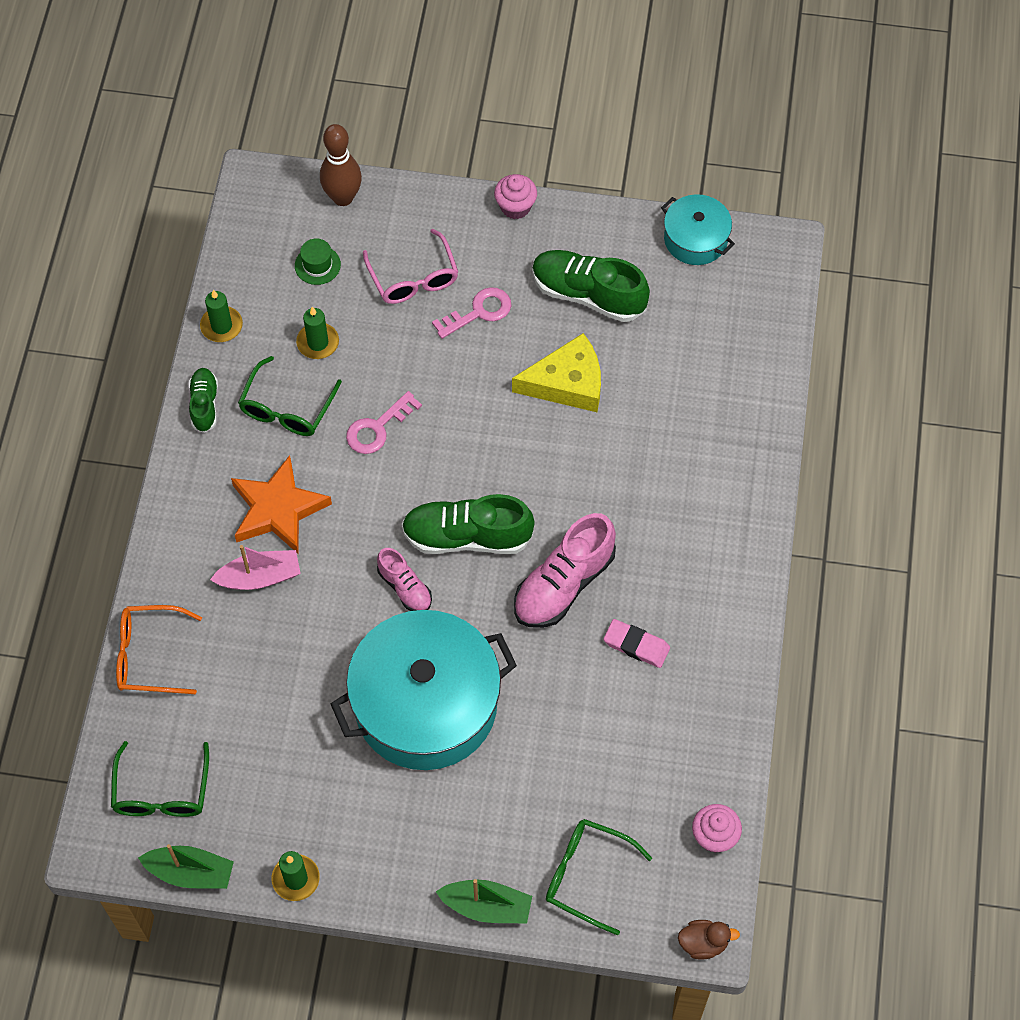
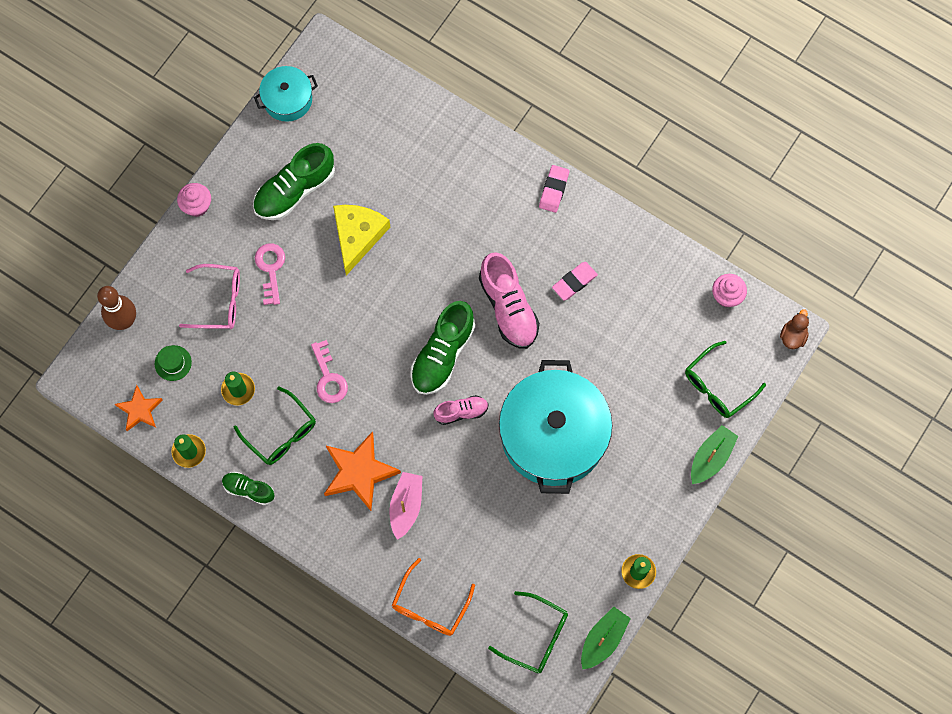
camera: 65 degrees left, 10 degrees up
(247, 257) = (140, 410): none -> orange star
(744, 571) = (554, 190): none -> pink eraser

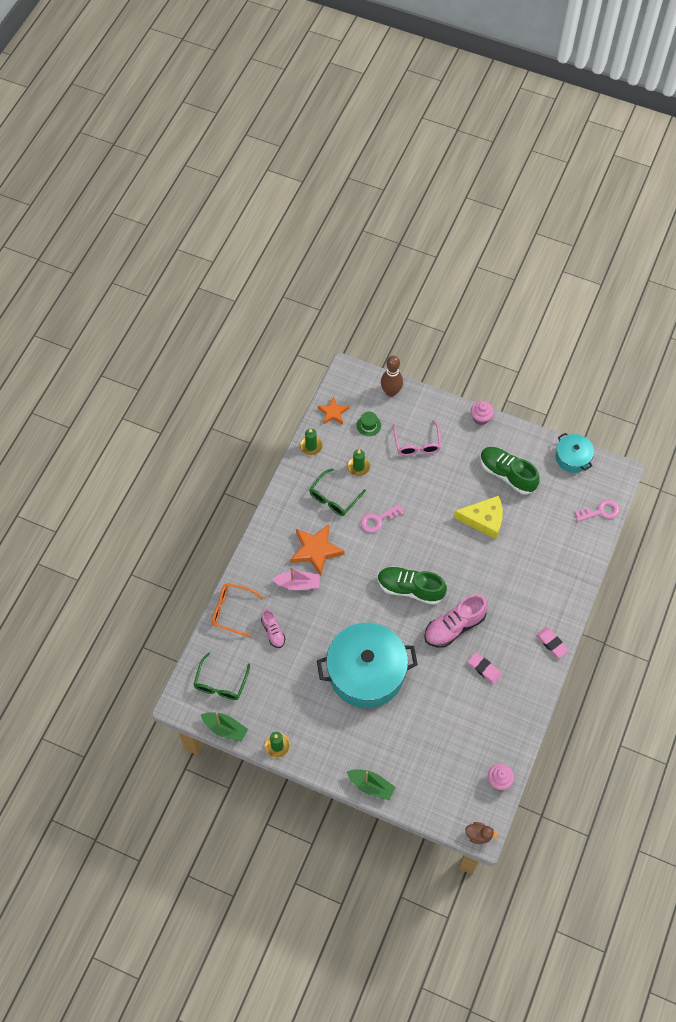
camera: 80 degrees right, 10 degrees down
(248, 489) = (292, 486): green shoe -> none
(270, 269) = (446, 470): pink key -> pink key (600, 511)
(461, 412) = (371, 608): pink shoe -> pink shoe (273, 632)
(554, 190) = (551, 643): pink eraser -> pink eraser turned 45 degrees clockwise
(718, 386) = (427, 783): green glasses -> none

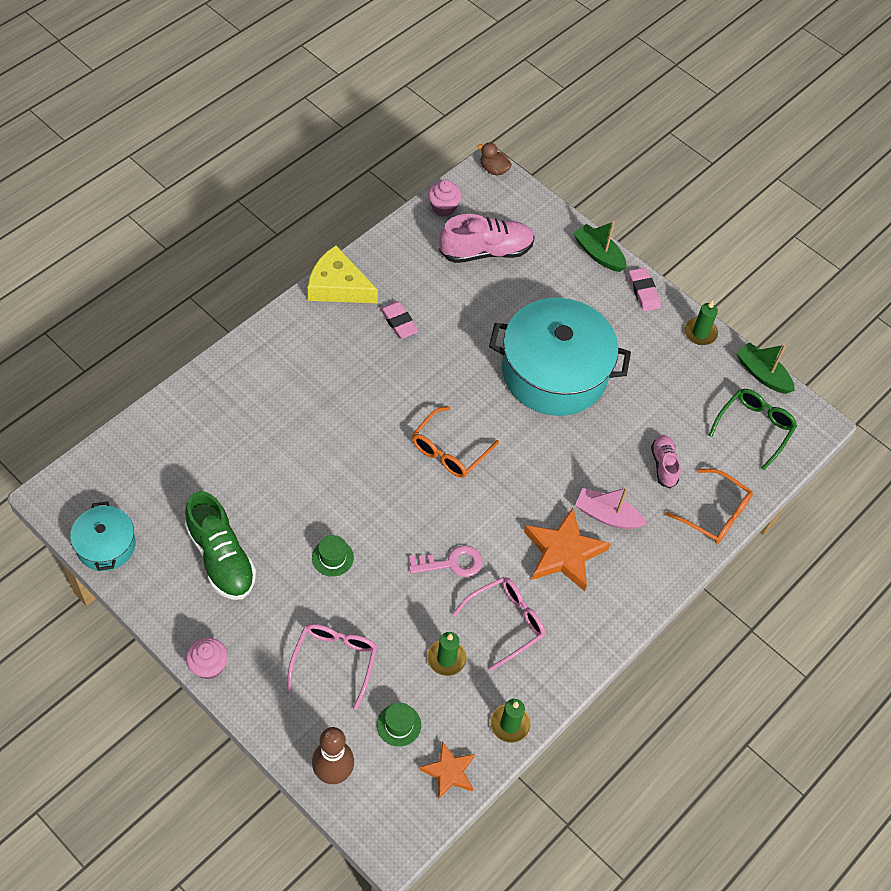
camera: 165 degrees left, 5 degrees down
(334, 498) = (506, 622): green glasses -> pink glasses
(410, 589) = (449, 451): green shoe -> orange glasses
(446, 497) = (332, 557): none -> green hat
(454, 627) = (412, 383): pink shoe -> pink shoe (486, 251)
(484, 519) = (295, 505): yellow cheese -> yellow cheese (338, 286)
(551, 643) = (295, 318): pink eraser -> pink eraser (644, 291)
(600, 511) = (119, 453): pink key -> none

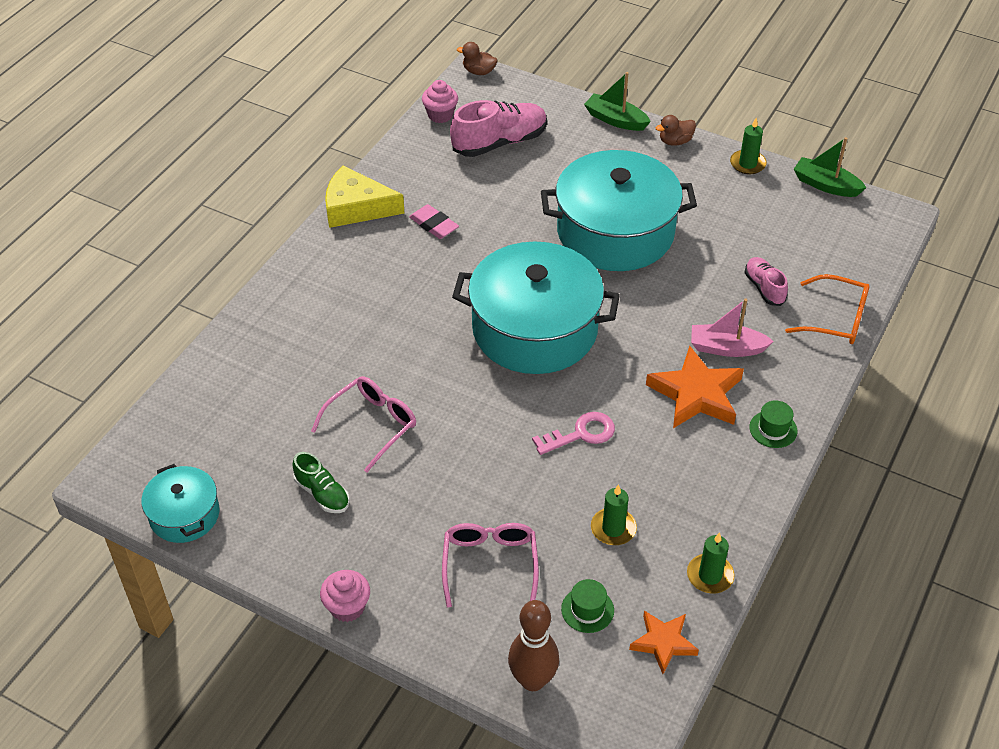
camera: 10 degrees left, 10 degrees down
(221, 558) = (322, 494): green shoe -> green shoe, size x0.56
(332, 557) = (448, 461): green hat -> green hat (773, 429)
(449, 451) = (535, 329): orange glasses -> turquoise pot
(506, 622) = (663, 476): pink glasses -> pink glasses (372, 425)
(644, 291) = (675, 141): pink eraser -> brown duck
(754, 428) = (840, 233): green glasses -> none

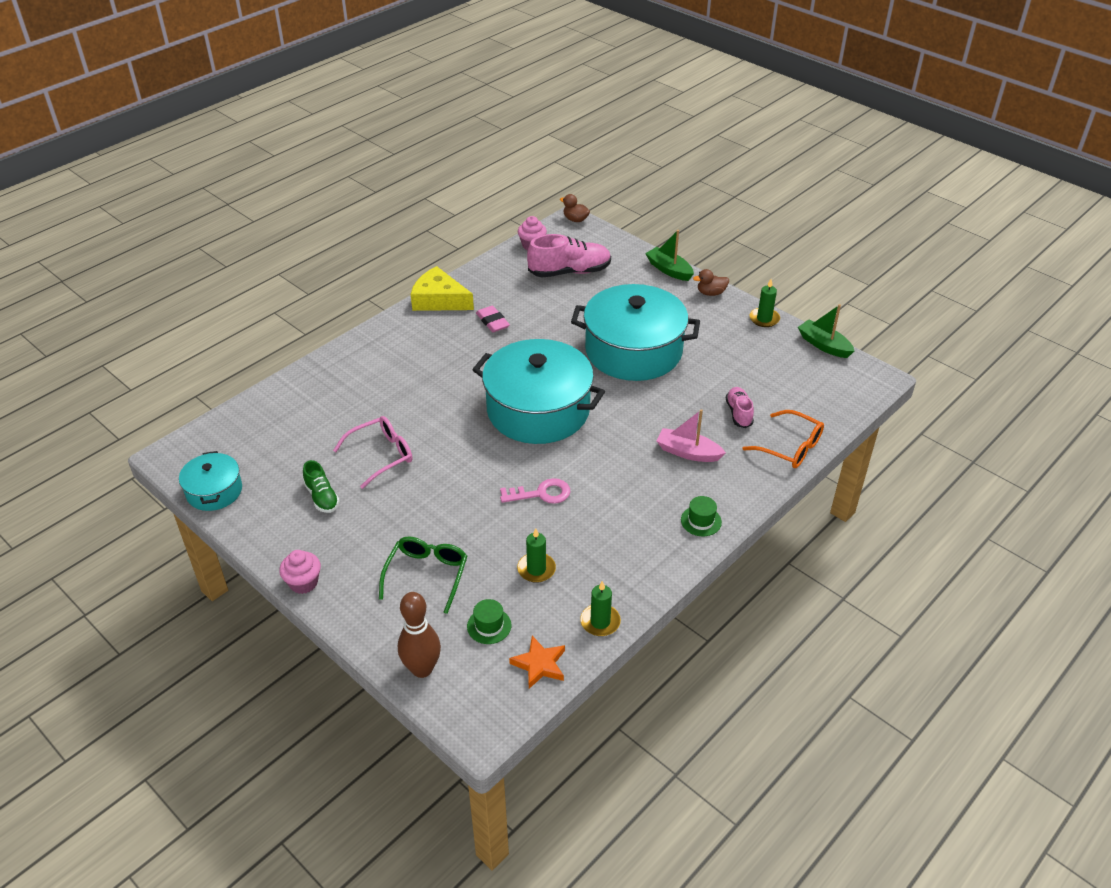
camera: 15 degrees right, 5 degrees down
(490, 564) = (427, 575): pink glasses -> green glasses
(696, 394) = (648, 482): orange star -> none

